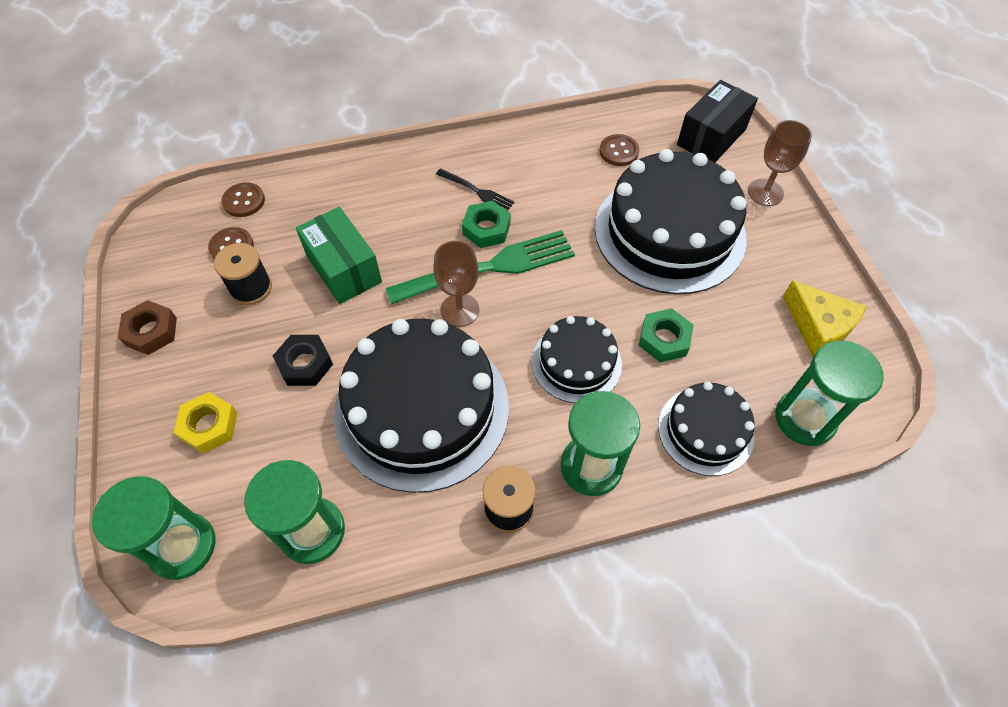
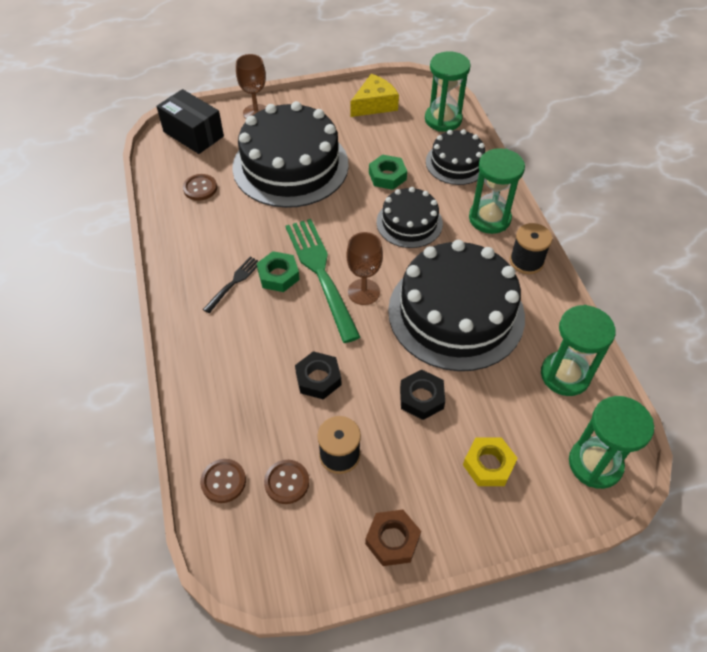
camera: 90 degrees left, 5 degrees down
(344, 269) = (318, 378): green box -> black nut

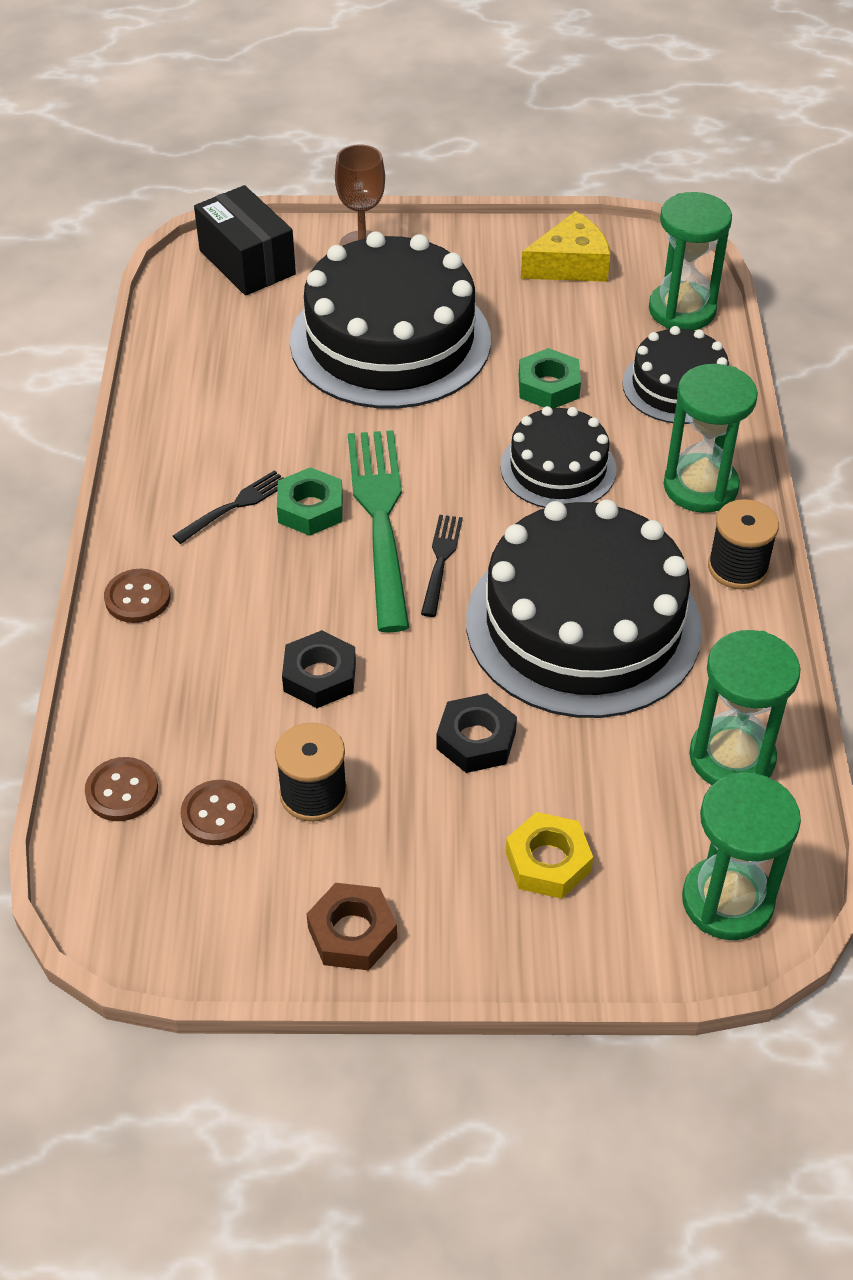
camera: 15 degrees right, 5 degrees down
(200, 188) = (230, 350): brown button -> brown button (137, 598)
(363, 292) = (441, 561): brown goblet -> black fork

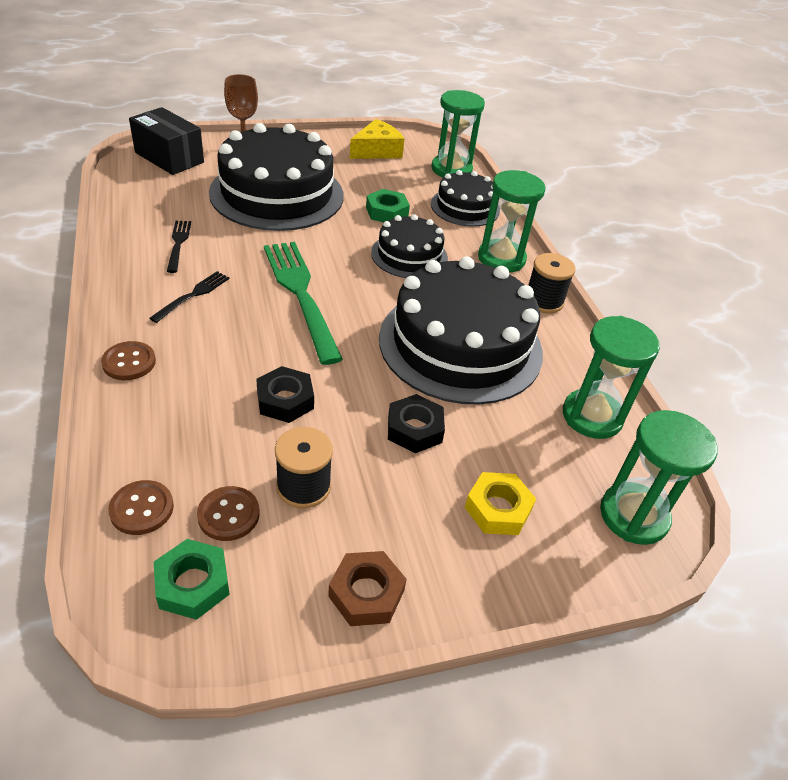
camera: 20 degrees left, 5 degrees down
(310, 509) = (249, 292): green nut -> green nut (193, 584)
(441, 561) = (350, 316): black fork -> black fork (178, 244)

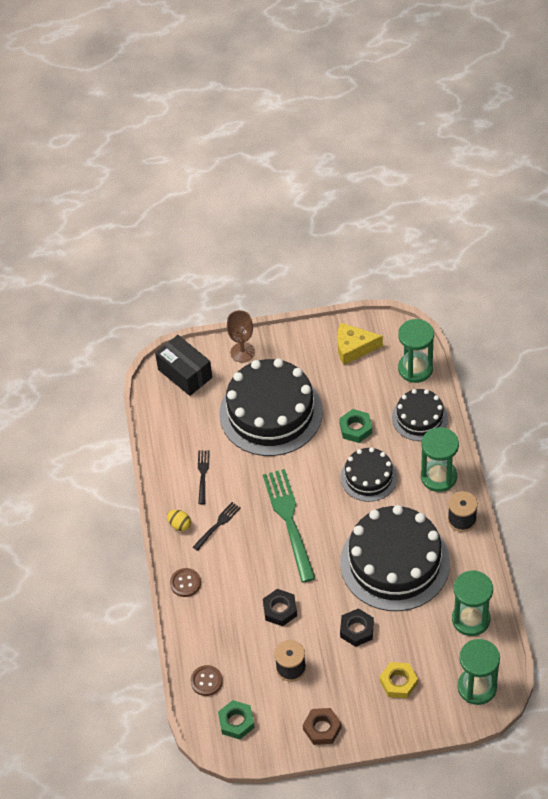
camera: 15 degrees right, 10 degrees up
(134, 293) = (180, 525): none -> yellow egg
(228, 515) = (251, 685): brown button -> none
(377, 151) = (353, 348): yellow cheese -> yellow cheese turned 150 degrees counterclockwise

